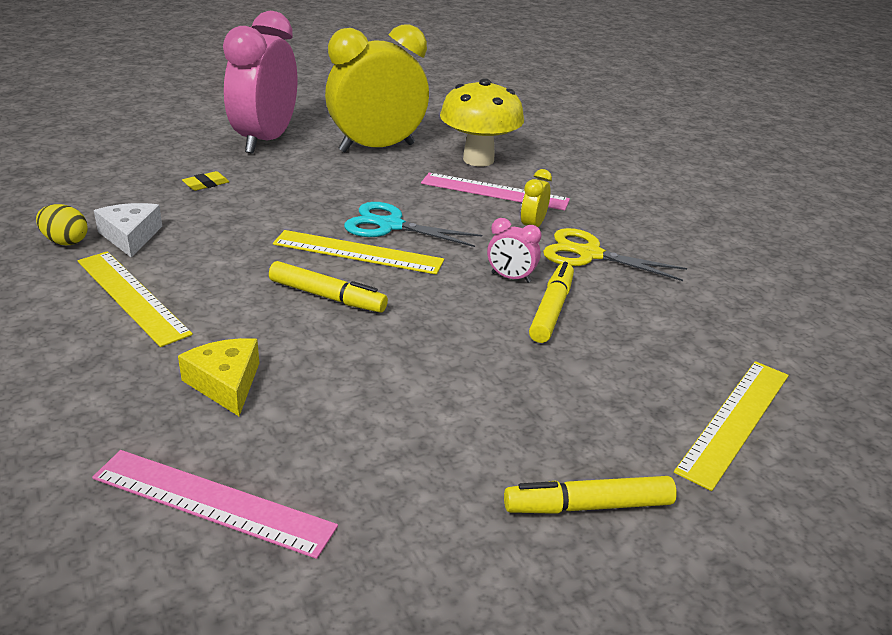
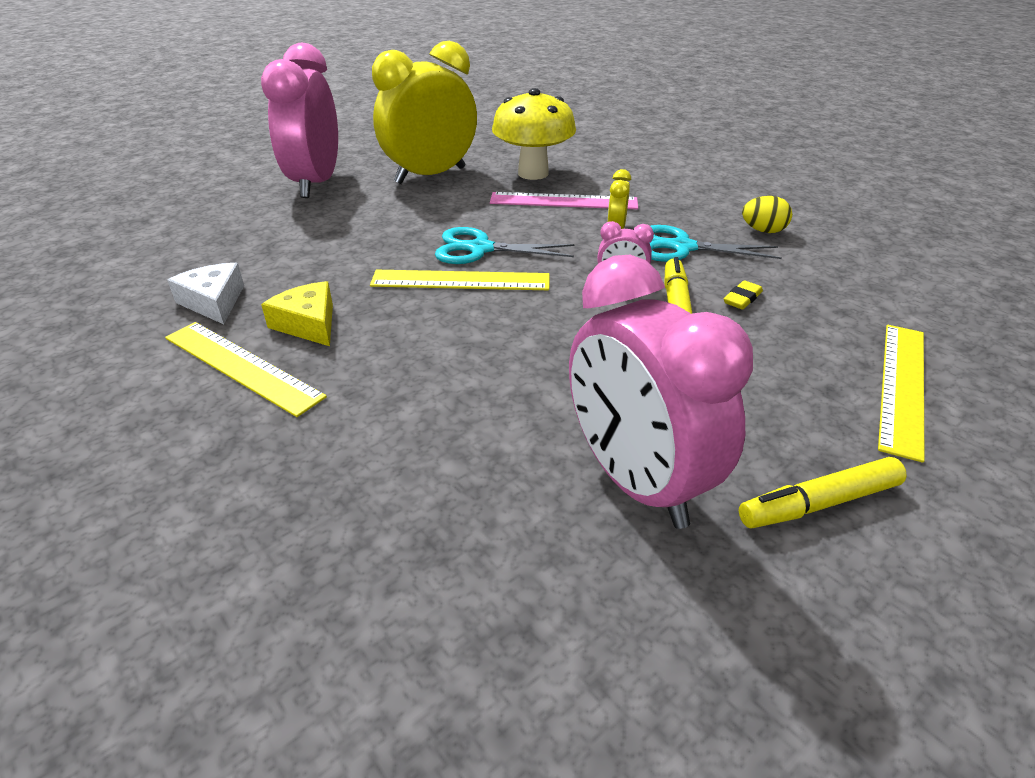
camera: 10 degrees left, 5 degrees up
(65, 241) = (143, 319): yellow egg -> yellow egg (763, 231)
(206, 184) = (273, 235): yellow eraser -> yellow eraser (742, 299)
(213, 502) = (432, 585): pink ruler -> none
(226, 383) = (386, 444): yellow cheese -> yellow cheese (308, 324)
(327, 296) = (451, 331): yellow marker -> none
(430, 455) = (636, 481): none -> pink clock
(589, 254) = (682, 247): yellow scissors -> turquoise scissors

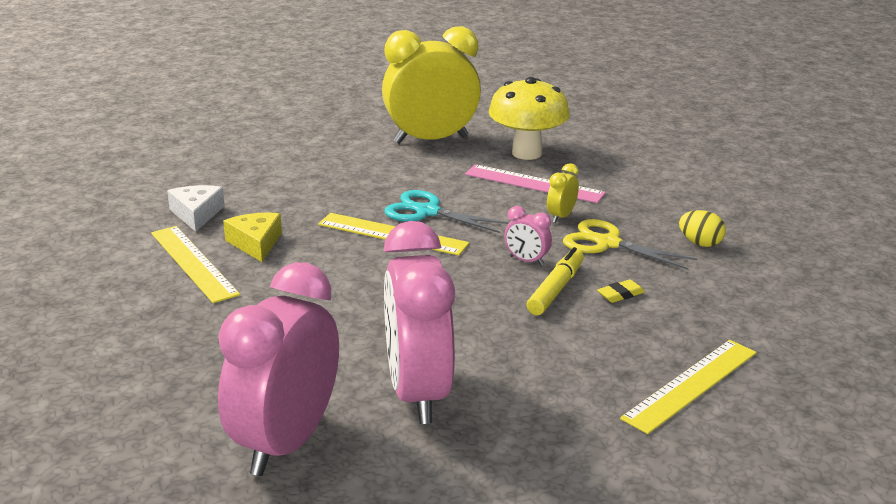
camera: 20 degrees right, 10 degrees down
(316, 183) = (327, 131): pink clock -> pink clock (286, 443)
(682, 247) = (607, 243): turquoise scissors -> yellow scissors
(819, 503) = (538, 437): yellow marker -> none

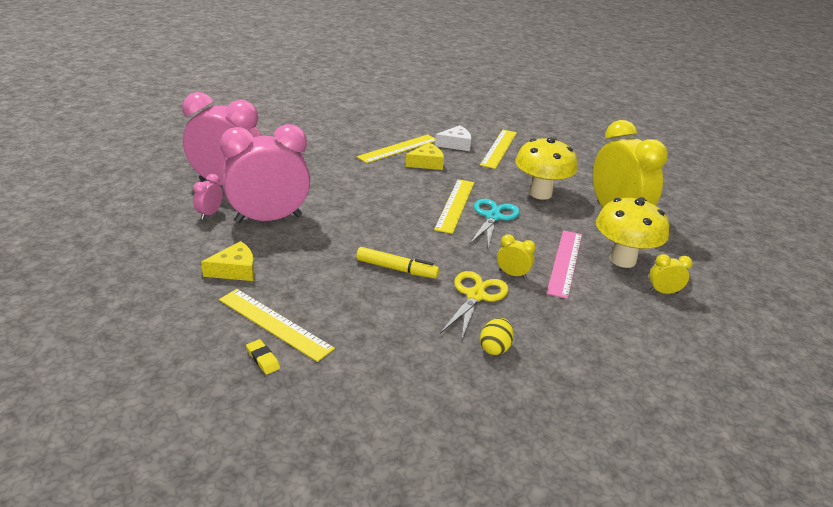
camera: 80 degrees right, 5 degrees up
(224, 183) = (499, 148): none -> yellow ruler
(369, 174) = (540, 193): none -> yellow mushroom
(526, 261) = (435, 257): pink clock -> pink clock (210, 214)
(570, 422) = (235, 270): none -> yellow cheese
(586, 145) = (663, 292): none -> yellow clock
(620, 294) = (395, 298): yellow eraser -> yellow eraser (263, 359)

